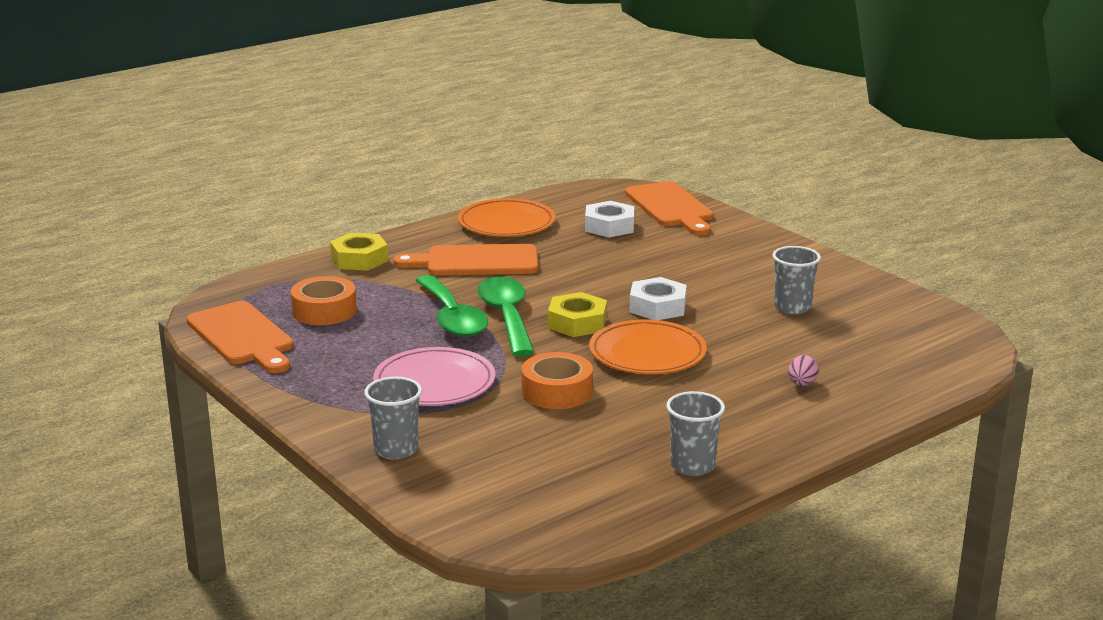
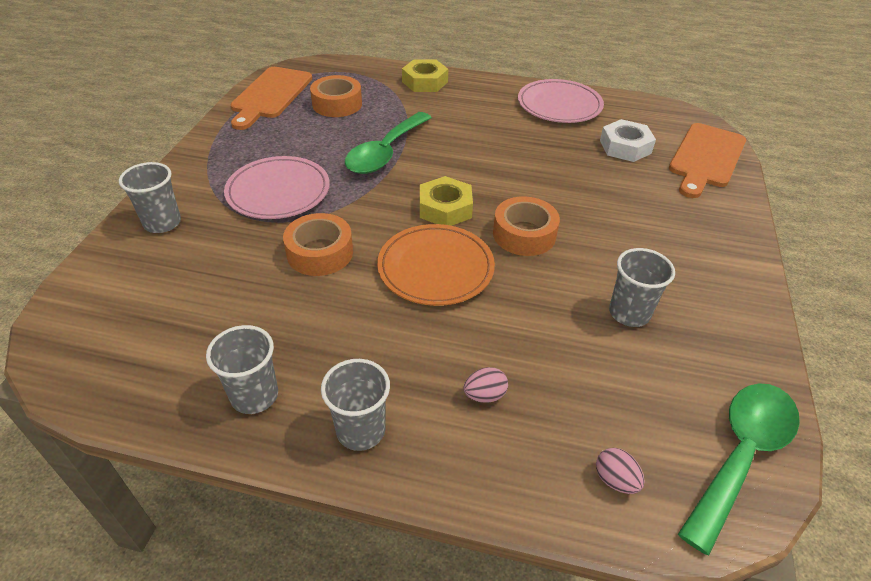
camera: 50 degrees right, 20 degrees up
(475, 261) = (482, 121): orange cutting board -> none
(506, 223) = (559, 105): orange plate -> pink plate
(506, 316) = (415, 173): green spoon -> green spoon (741, 454)
(657, 307) = (524, 234): white nut -> orange tape
(778, 437) = (360, 430): none -> grey cup
(919, 371) = (615, 480): none -> pink egg

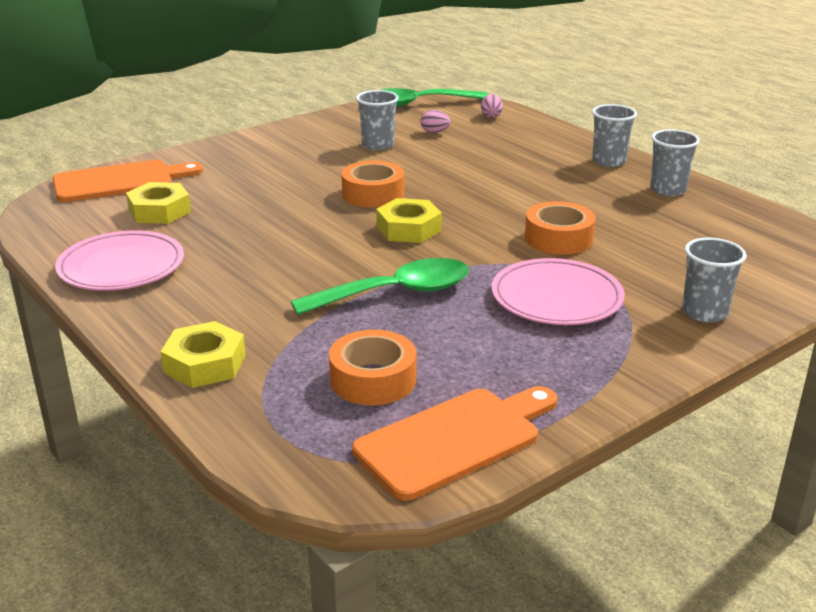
camera: 140 degrees left, 15 degrees down
(435, 268) = (473, 200): orange plate -> none
(484, 395) = (520, 150): pink egg -> pink egg (434, 132)
(625, 147) = (159, 211): white nut -> yellow nut

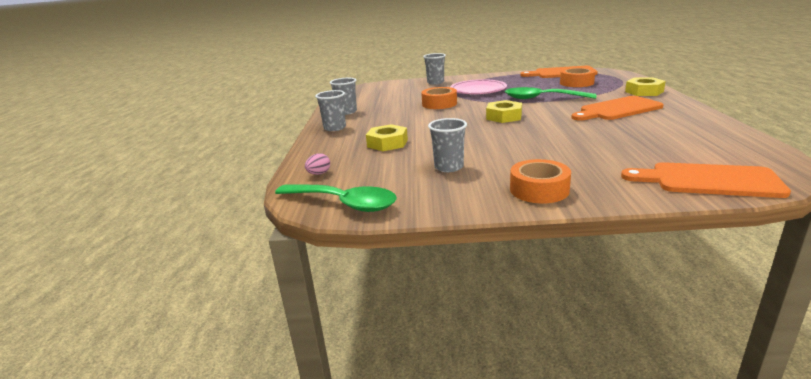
camera: 140 degrees left, 5 degrees down
(121, 267) = (692, 124): pink plate -> none
(159, 211) = (666, 150): yellow nut -> yellow nut (387, 143)
(240, 284) = (617, 109): none -> orange cutting board
(373, 194) = (500, 135): orange tape -> orange tape (539, 190)
(434, 132) = (388, 169): pink egg -> none

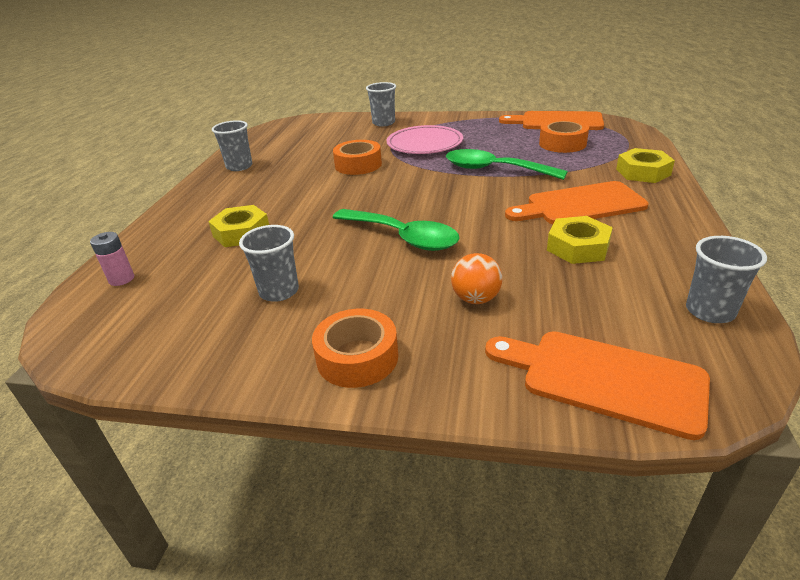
camera: 10 degrees right, 10 degrees up
(319, 174) = (121, 279): pink egg -> pink battery
(335, 128) = (203, 195): grey cup -> grey cup (710, 311)
(344, 203) = (106, 342): green spoon -> green spoon (403, 237)
(504, 117) = (419, 200): yellow nut -> yellow nut (578, 247)
(591, 156) = (476, 299): none -> orange ball

